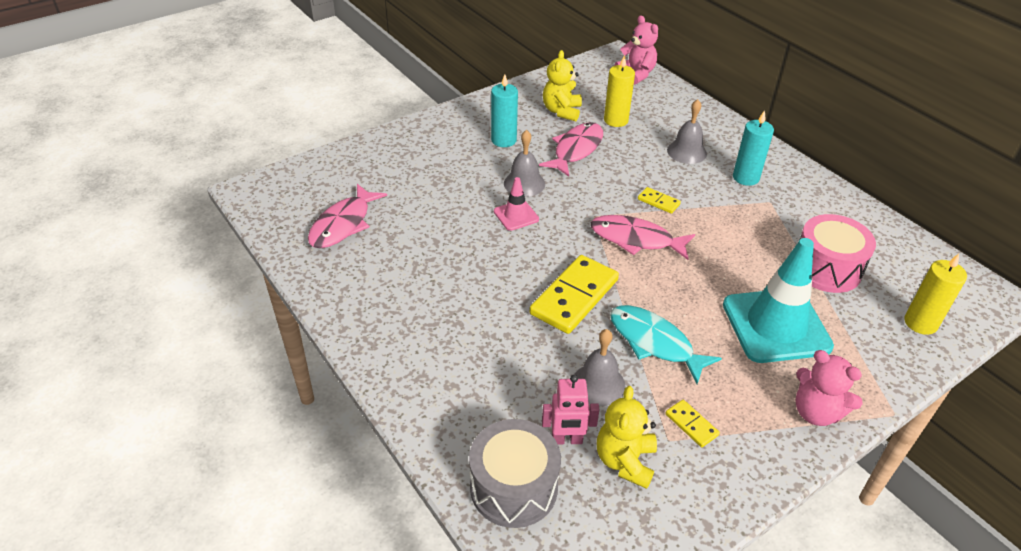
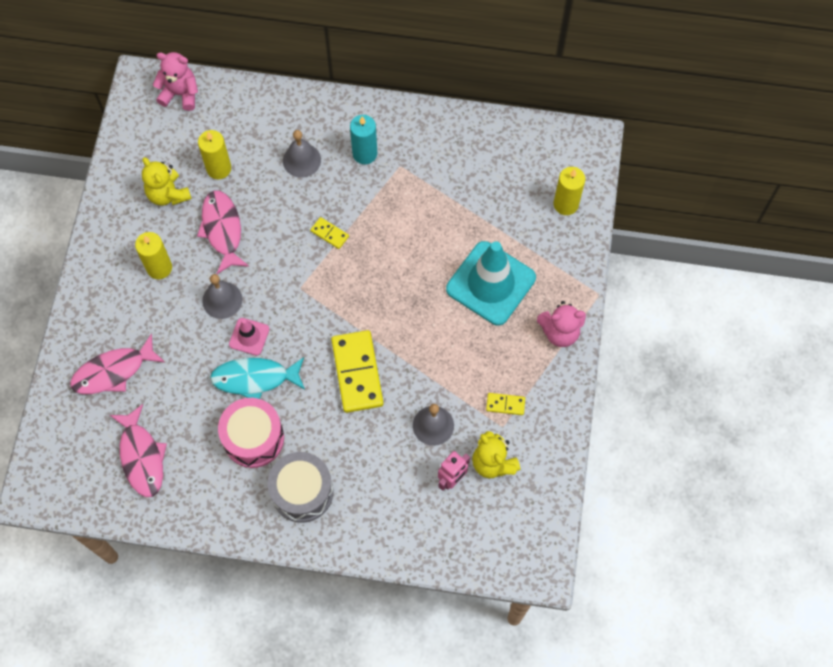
camera: 45 degrees left, 25 degrees up
(503, 140) = (159, 268): turquoise candle -> yellow candle
(513, 487) = (454, 535): grey drum -> grey drum (302, 492)
(636, 239) = (347, 285): pink fish -> pink fish (113, 371)
(654, 343) = (436, 364): turquoise fish -> turquoise fish (255, 378)
(658, 202) = (329, 234): yellow domino -> yellow domino turned 45 degrees clockwise
(826, 268) = (482, 203): pink drum -> pink drum (253, 438)

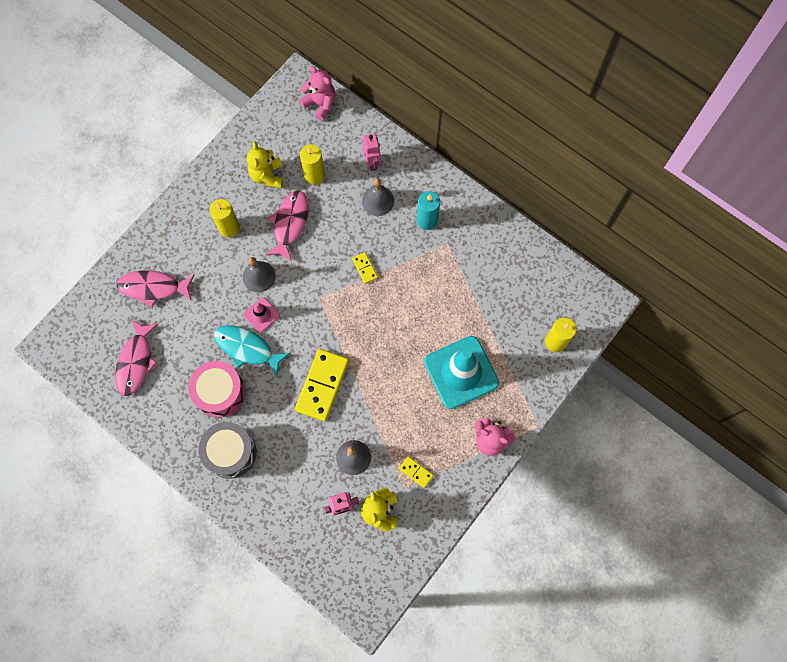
camera: 30 degrees right, 5 degrees up
(272, 125) = (372, 163): none -> pink robot

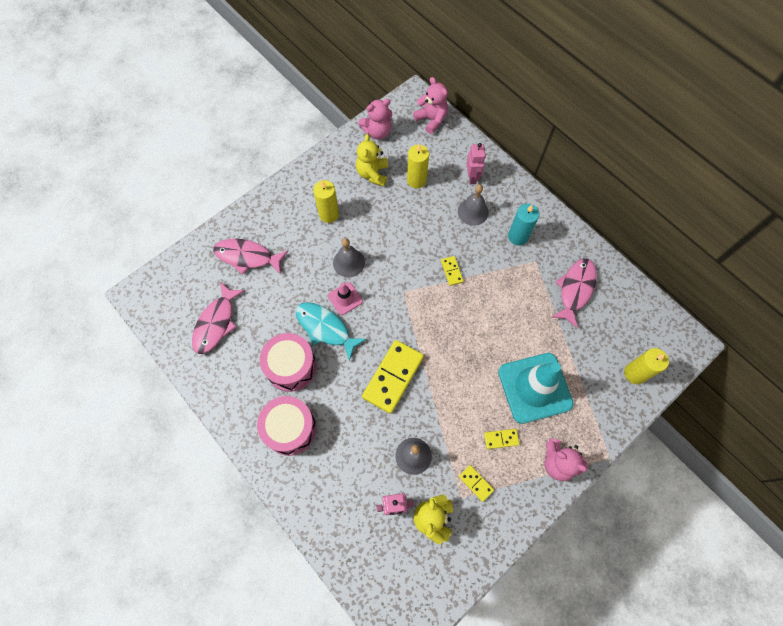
camera: 10 degrees right, 5 degrees down
(230, 452) = (290, 428): grey drum -> pink drum
(265, 127) = (377, 132): none -> pink teddy bear
(290, 223) = (386, 219): pink fish -> pink fish (575, 290)
(434, 427) = (501, 439): none -> yellow domino

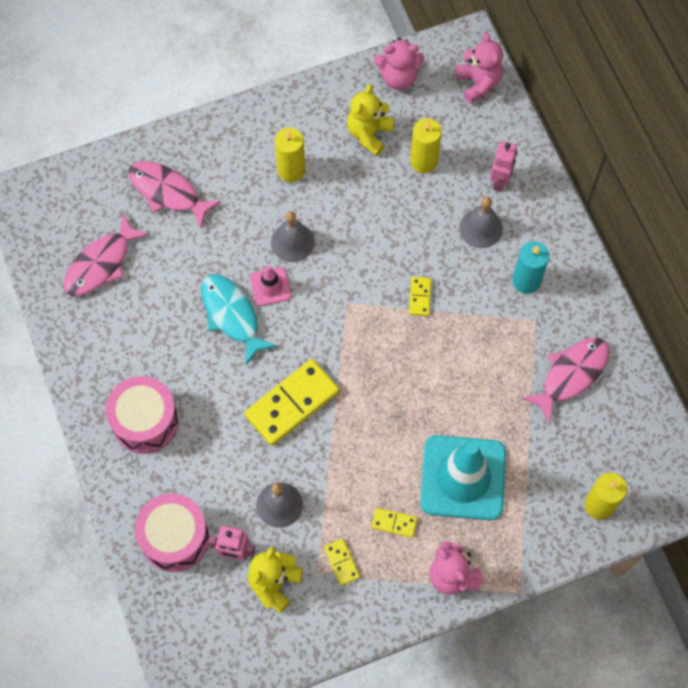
camera: 20 degrees right, 0 degrees up
(291, 367) = (173, 348): pink drum -> pink drum (175, 537)

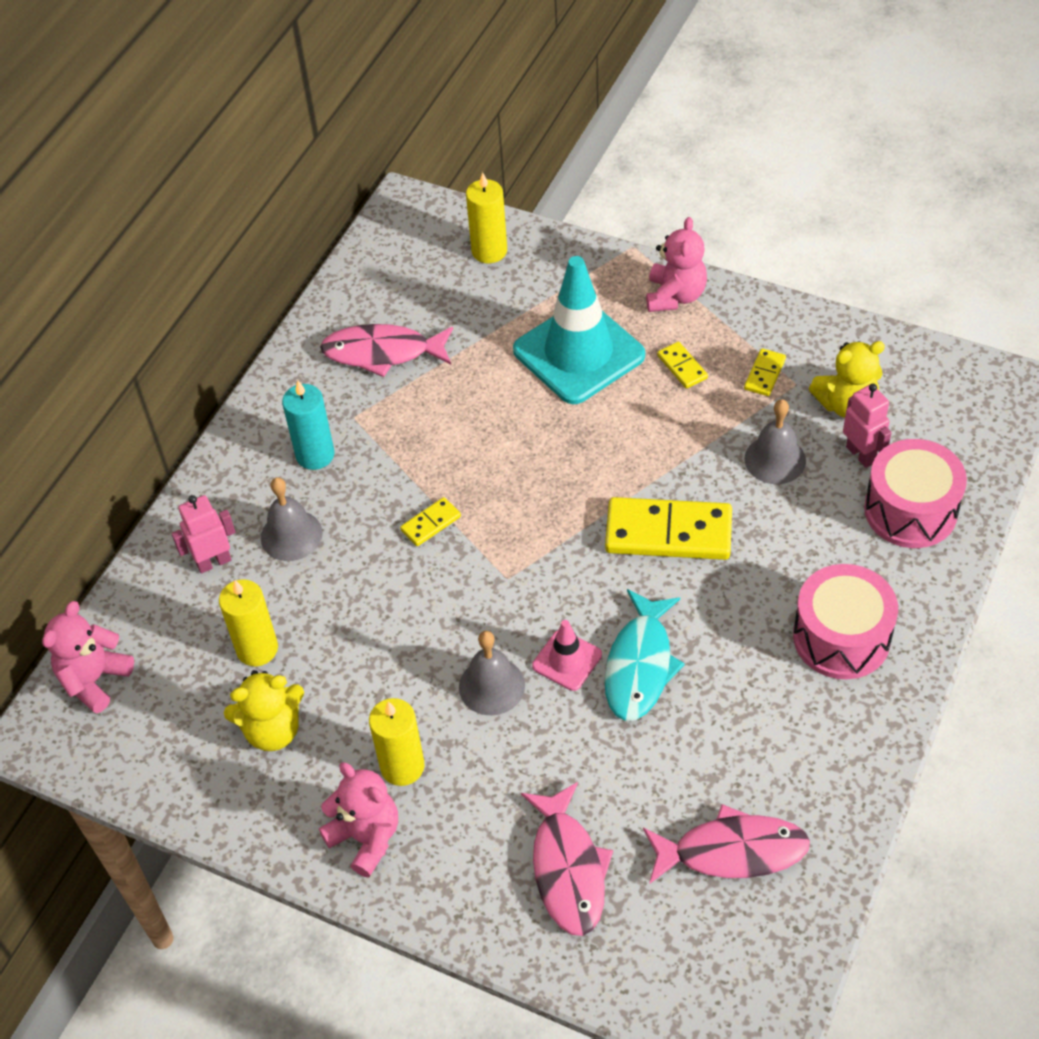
camera: 130 degrees left, 15 degrees down
(398, 77) = (161, 765): pink teddy bear -> pink teddy bear (366, 838)

